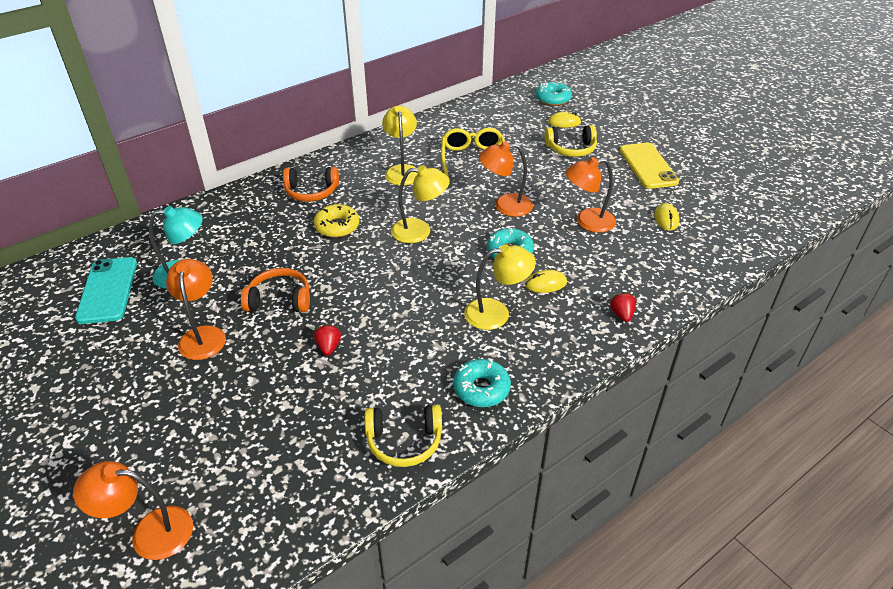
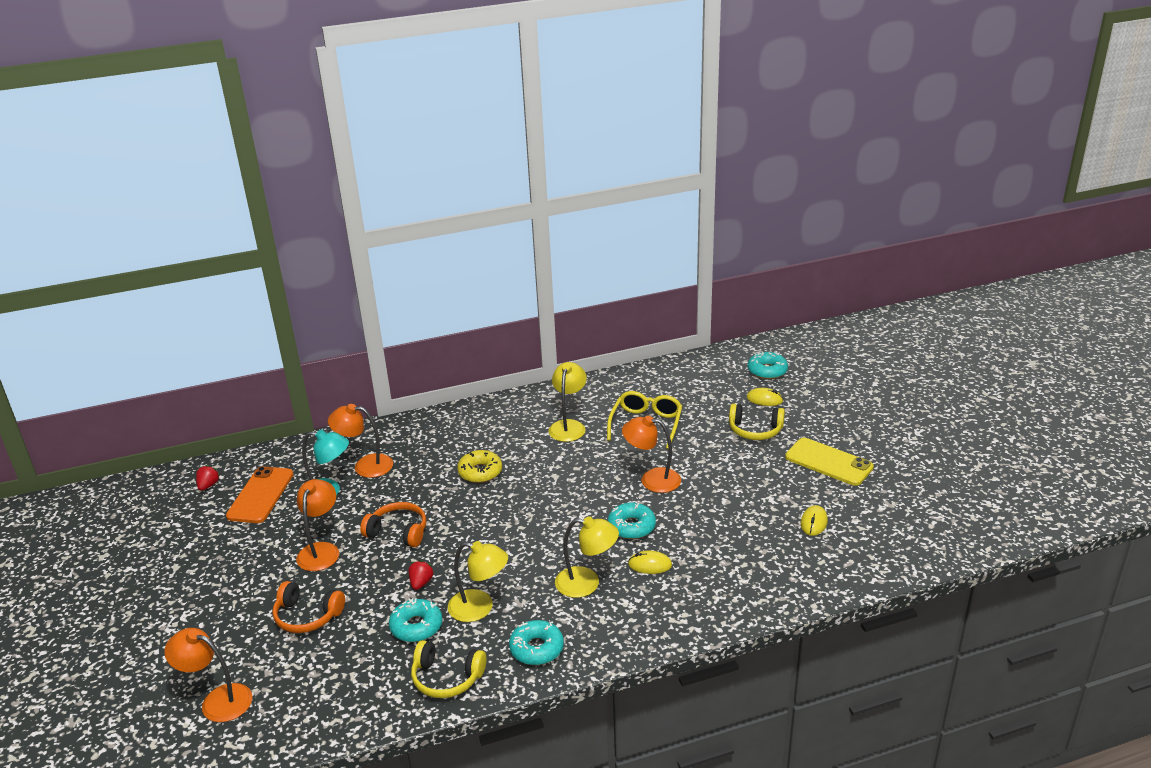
camera: 20 degrees right, 10 degrees down
(108, 290) = (261, 495): turquoise phone -> orange phone
(311, 192) = (472, 433): orange headphones -> orange headphones (307, 616)
(345, 394) = (416, 626): none -> turquoise donut
(419, 231) = (555, 490): yellow lamp -> yellow lamp (480, 608)
(587, 222) = (727, 510): orange lamp -> orange lamp (365, 465)
(621, 314) = (708, 609): red strawberry -> red strawberry (208, 485)
(648, 166) = (828, 462): yellow phone -> yellow phone turned 60 degrees counterclockwise

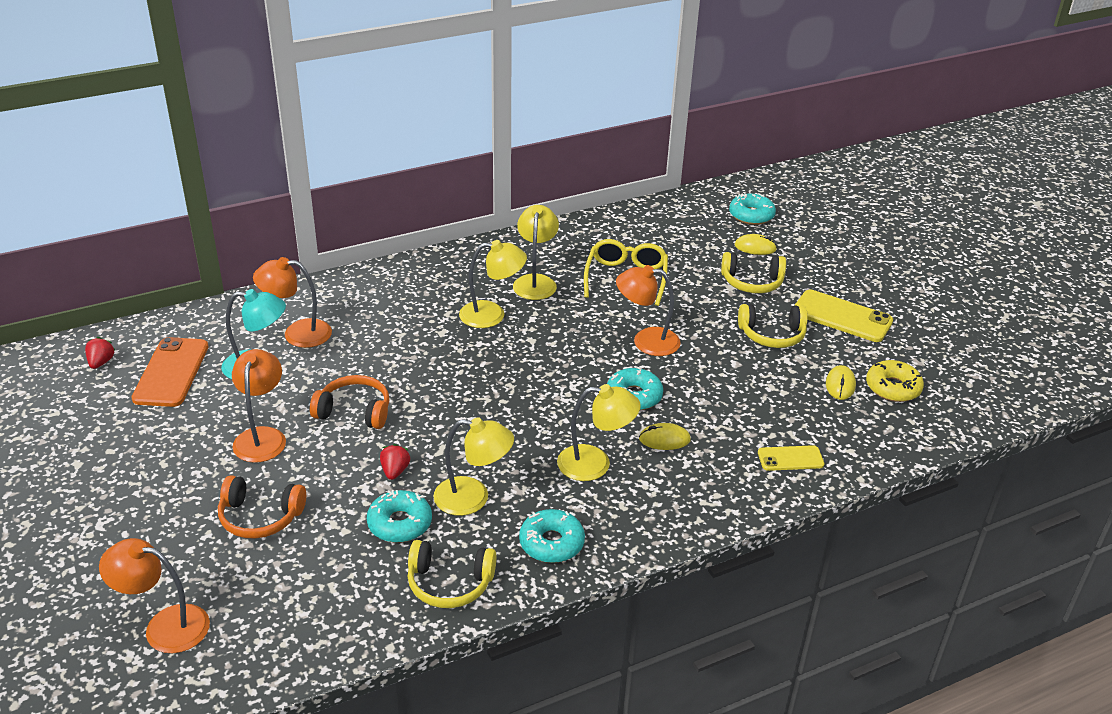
camera: 10 degrees left, 5 degrees up
(480, 472) = (440, 337): yellow donut -> yellow donut (893, 388)
(526, 453) = (492, 315): none -> yellow lamp
(755, 585) = (790, 458): none -> yellow phone
(763, 477) = (772, 335): none -> yellow headphones

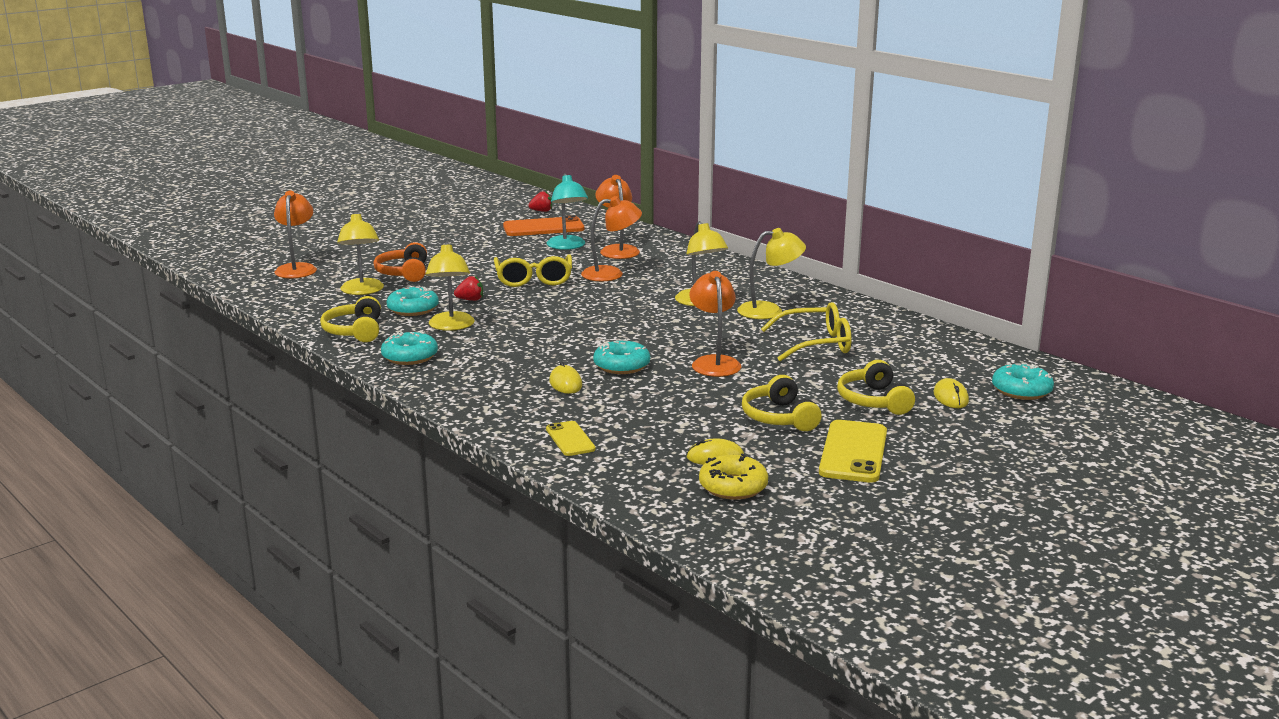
camera: 75 degrees right, 15 degrees down
(262, 437) = (488, 260): orange lamp -> orange lamp (611, 274)
(354, 411) = (533, 279): orange headphones -> yellow glasses
(595, 464) = (515, 361): yellow lamp -> yellow lamp (362, 291)

